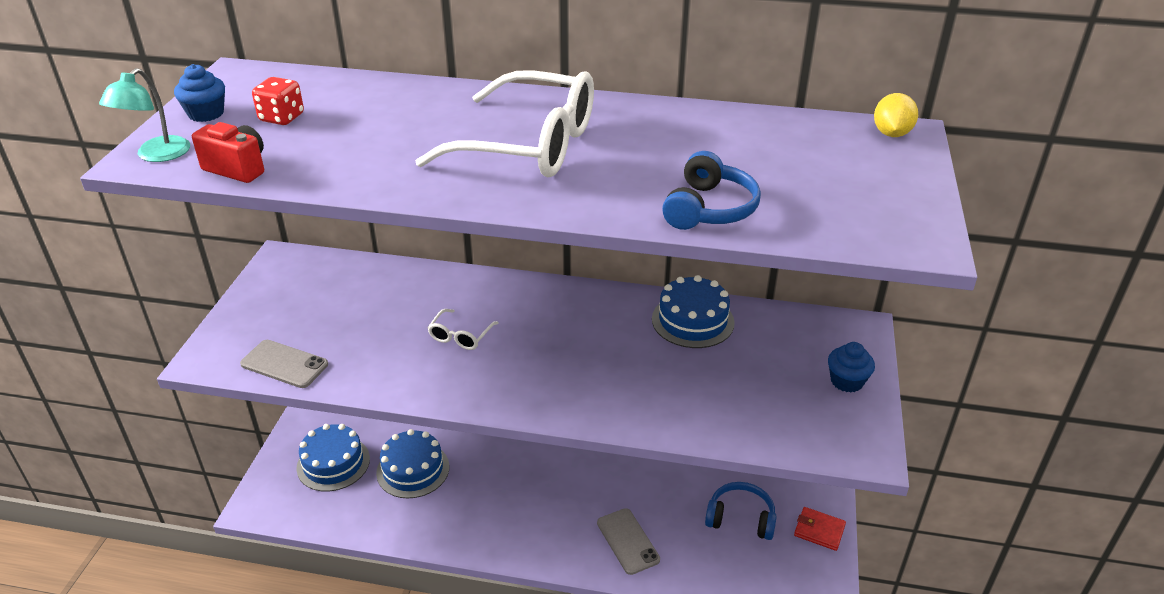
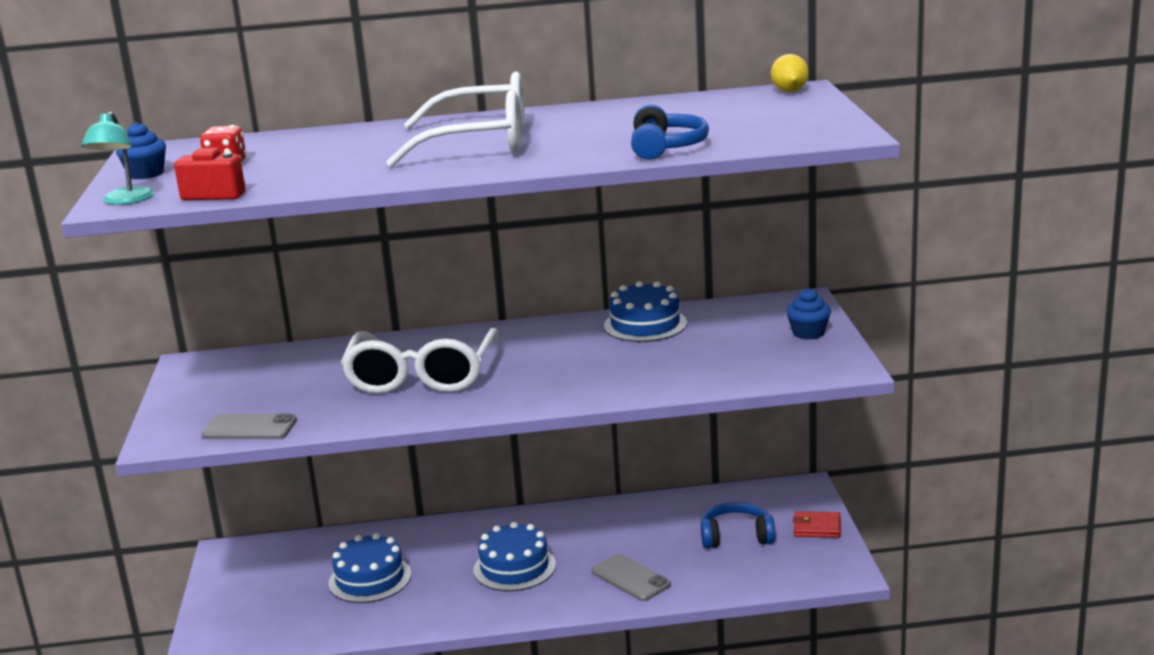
camera: 15 degrees left, 15 degrees down
(333, 463) = (275, 594): blue cake -> blue cake (514, 567)
(460, 336) = (421, 376): white glasses -> white glasses, size x2.36

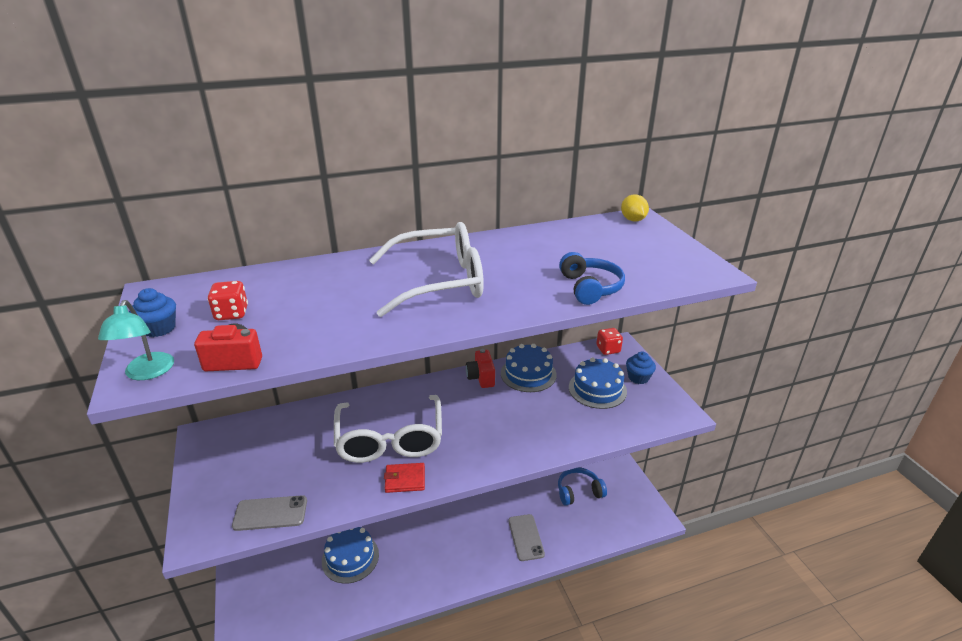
camera: 15 degrees left, 10 degrees up
(514, 567) = (447, 535): blue cake -> blue cake (597, 389)
(574, 326) = (481, 378): none -> red camera
(630, 578) = (526, 537): grey phone -> grey phone turned 45 degrees clockwise
(782, 304) = (608, 349): none -> red dice
(817, 527) = (624, 479): red wallet -> red wallet (405, 479)

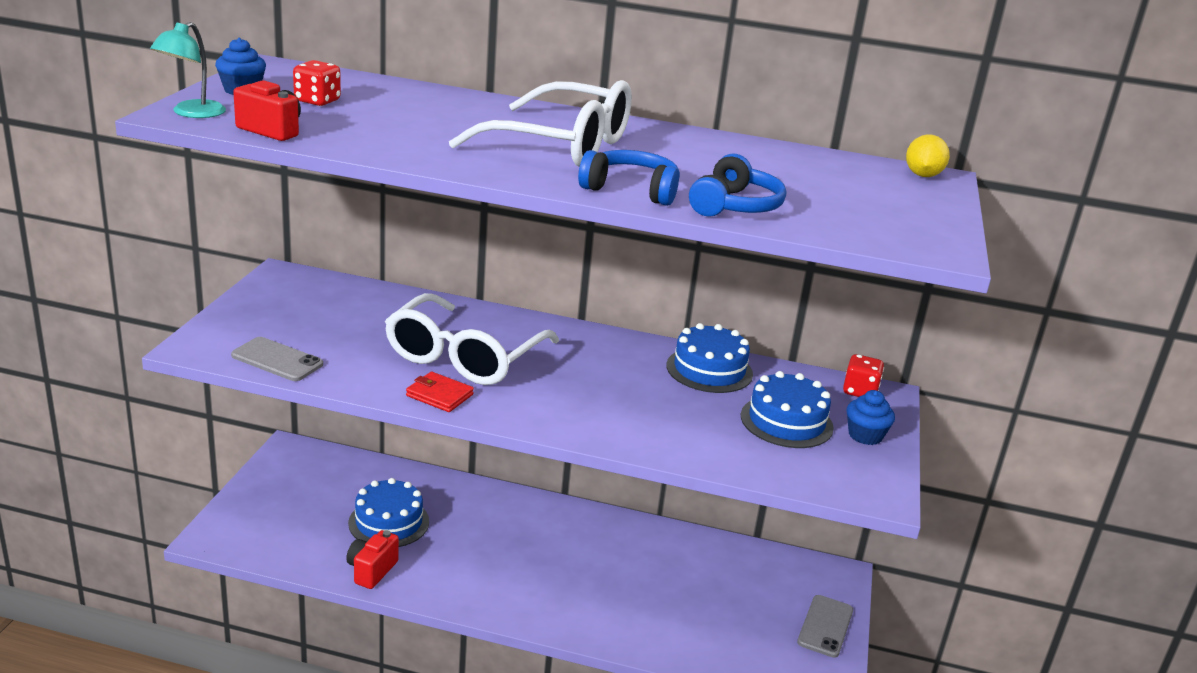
camera: 30 degrees right, 5 degrees down
(481, 378) = (641, 349): red camera -> red camera (371, 570)
(526, 537) = (617, 612): grey phone -> grey phone (825, 626)
(579, 492) = (743, 604): blue headphones -> blue headphones (631, 190)

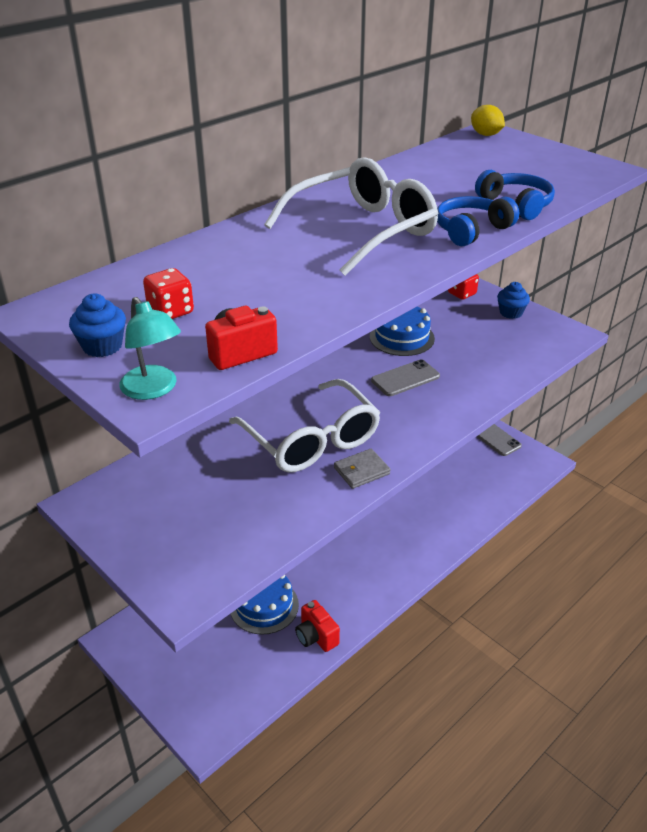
camera: 55 degrees left, 10 degrees up
(277, 360) = (245, 548): grey phone -> grey phone (405, 378)
(439, 395) = (361, 471): red wallet -> grey wallet
(786, 421) = (481, 333): blue cake -> none

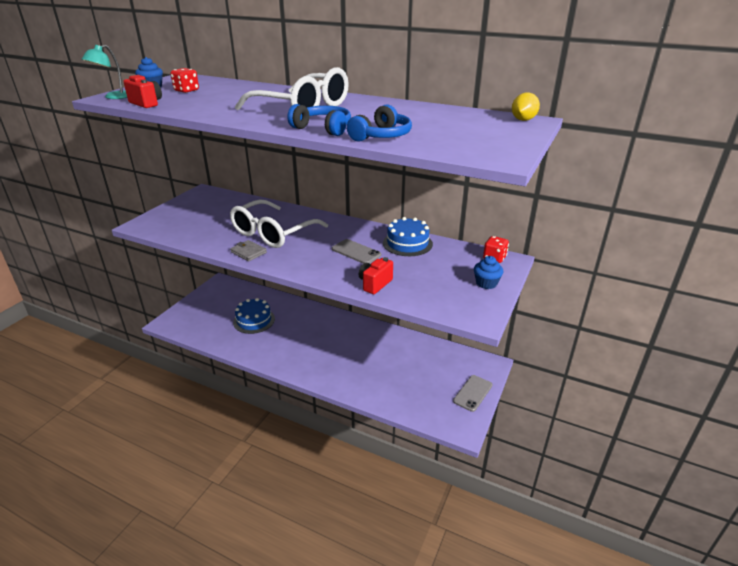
camera: 70 degrees right, 5 degrees down
(316, 636) = (236, 344): red camera -> red camera (375, 284)

